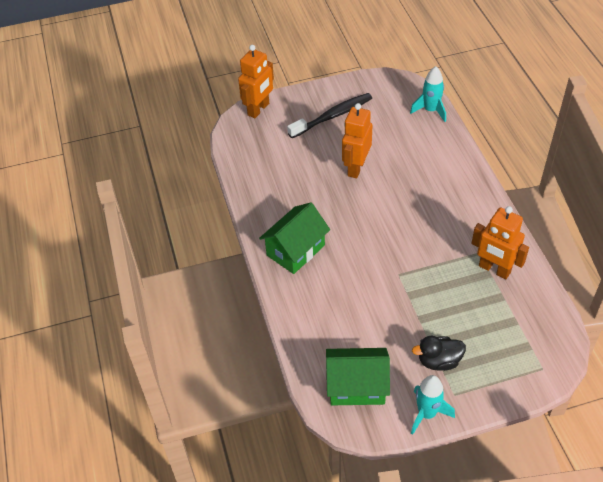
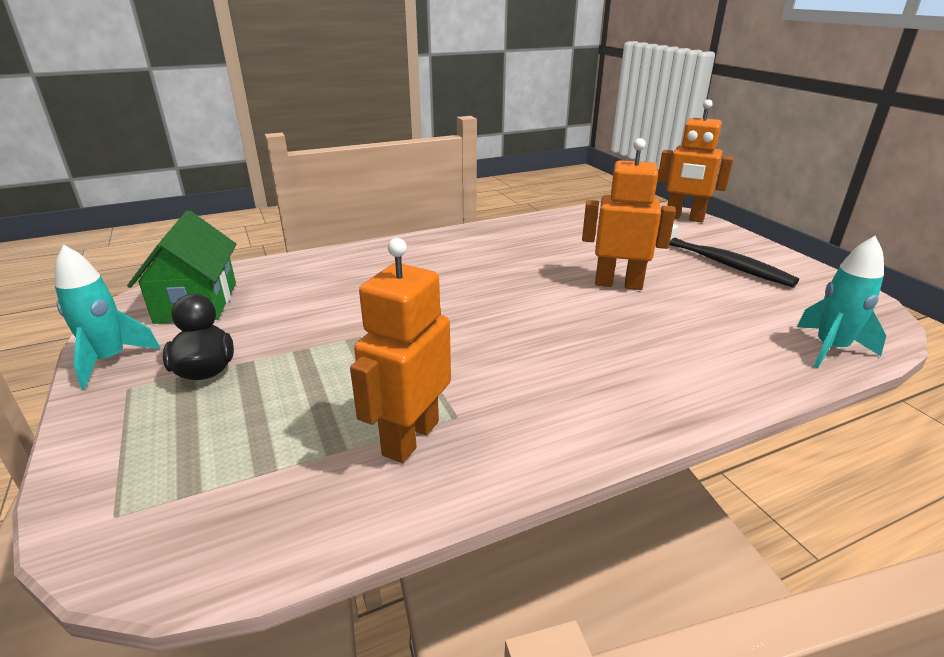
camera: 80 degrees right, 20 degrees down
(295, 250) = (440, 252): green house -> none

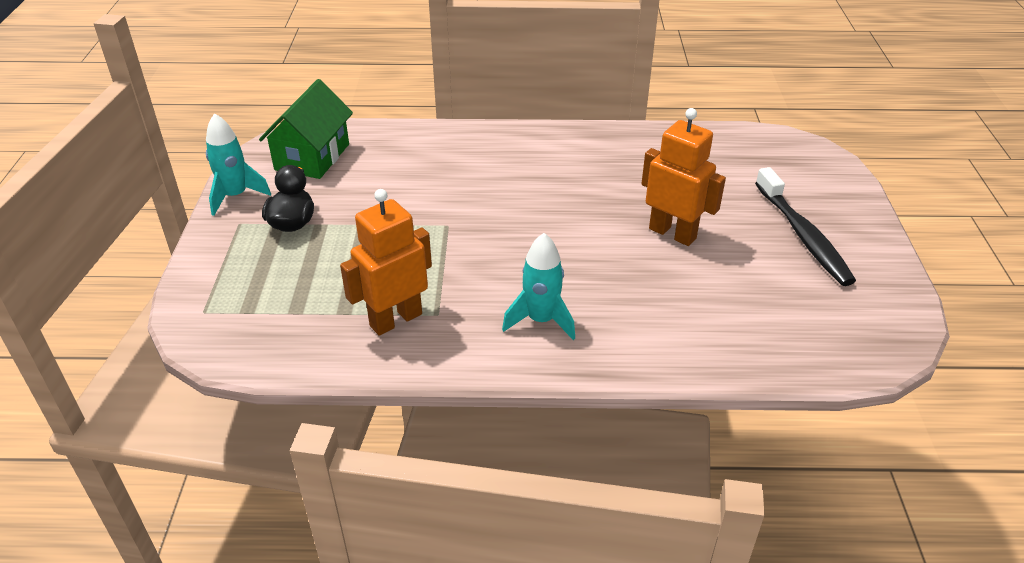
camera: 25 degrees right, 10 degrees up
(684, 218) = (831, 169): orange robot -> none
(830, 349) = (800, 356): turquoise rocket -> turquoise rocket (541, 320)

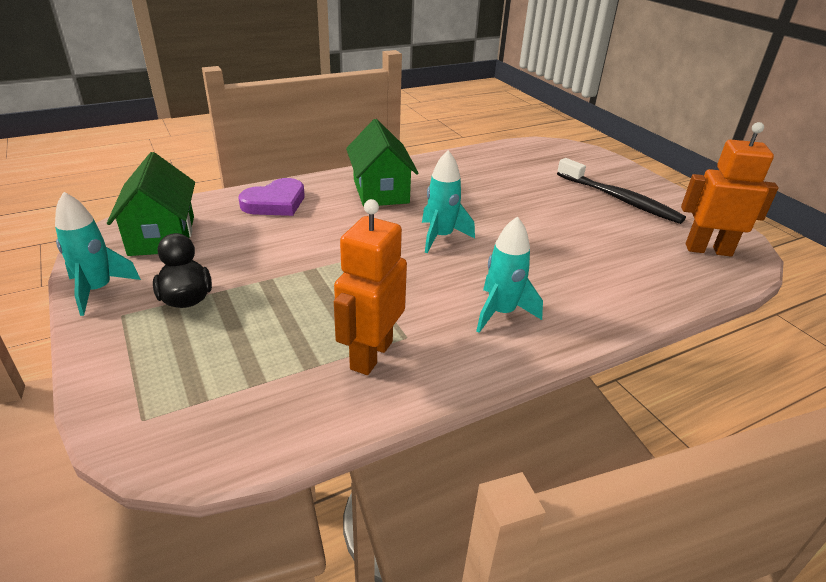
camera: 30 degrees left, 5 degrees down
(429, 146) = (275, 202): none -> purple heart
(539, 157) = (380, 191): none -> green house
(554, 226) = (441, 237): none -> turquoise rocket
(672, 233) = (534, 220): orange robot -> orange robot (708, 250)

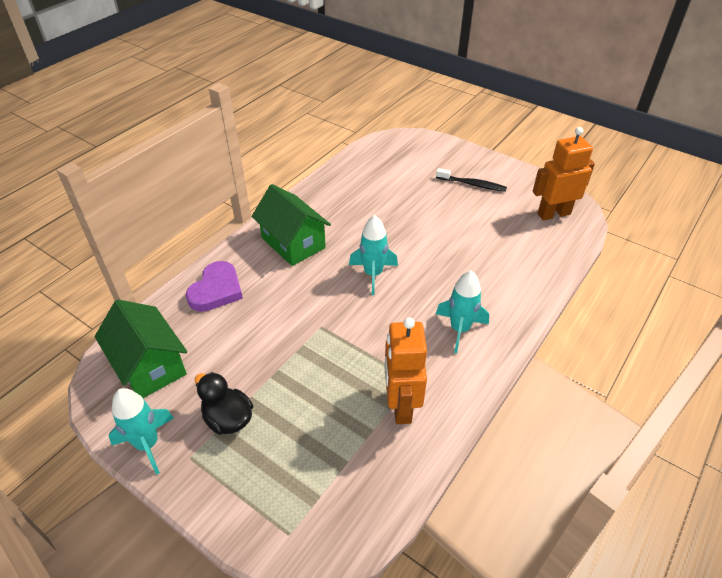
camera: 25 degrees left, 10 degrees up
(619, 199) = (472, 184): black toothbrush -> black toothbrush, size x0.64

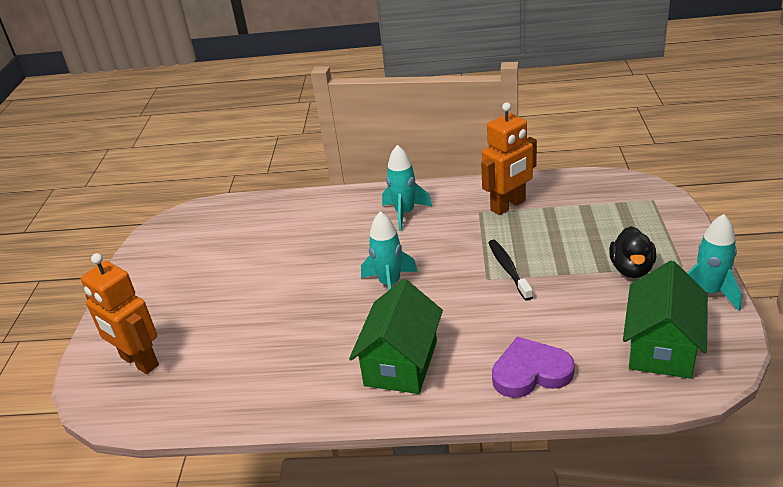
camera: 120 degrees left, 10 degrees down
(472, 184) = (178, 291): black toothbrush -> black toothbrush (508, 269)
(553, 214) = (198, 226): orange robot -> orange robot (139, 362)

